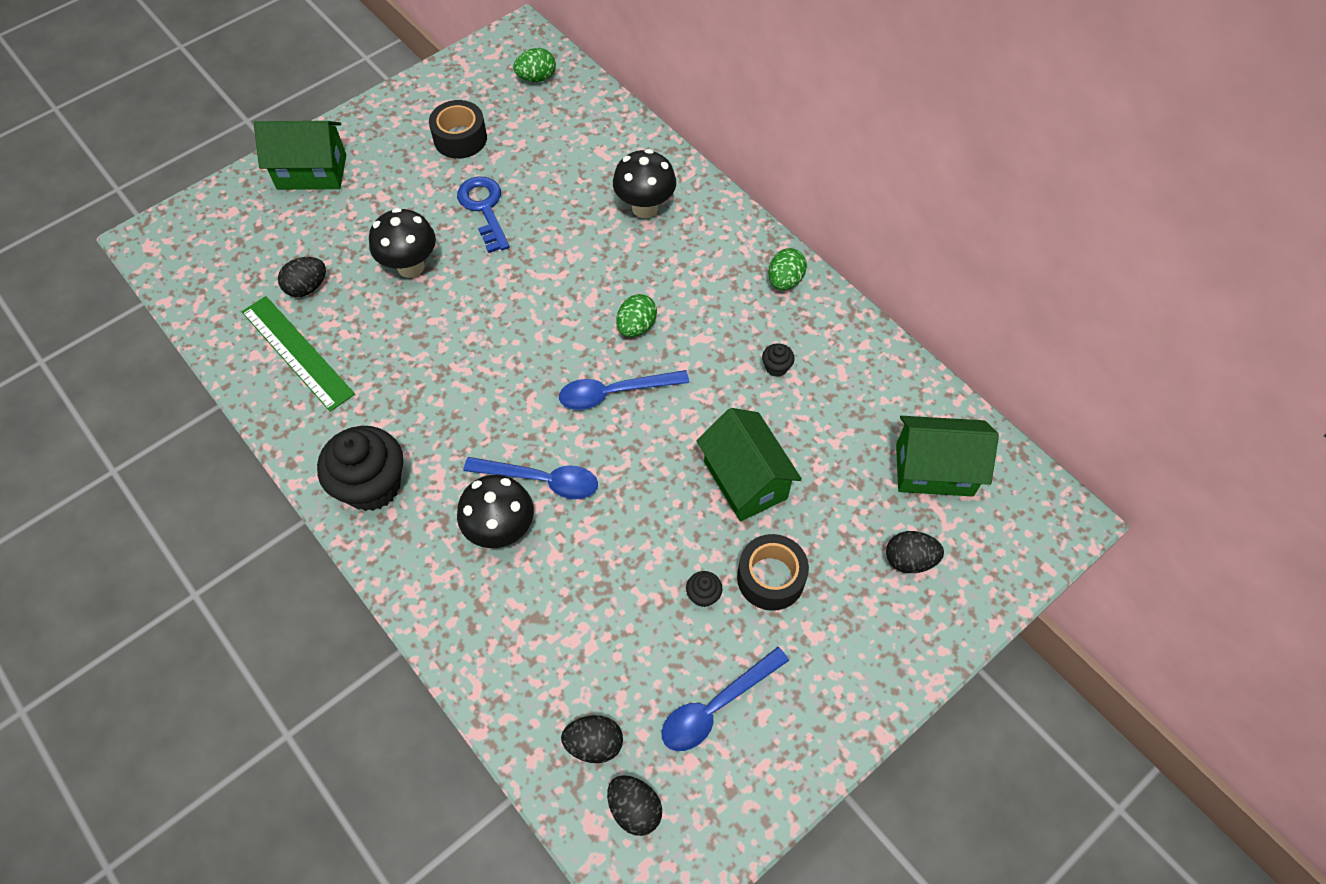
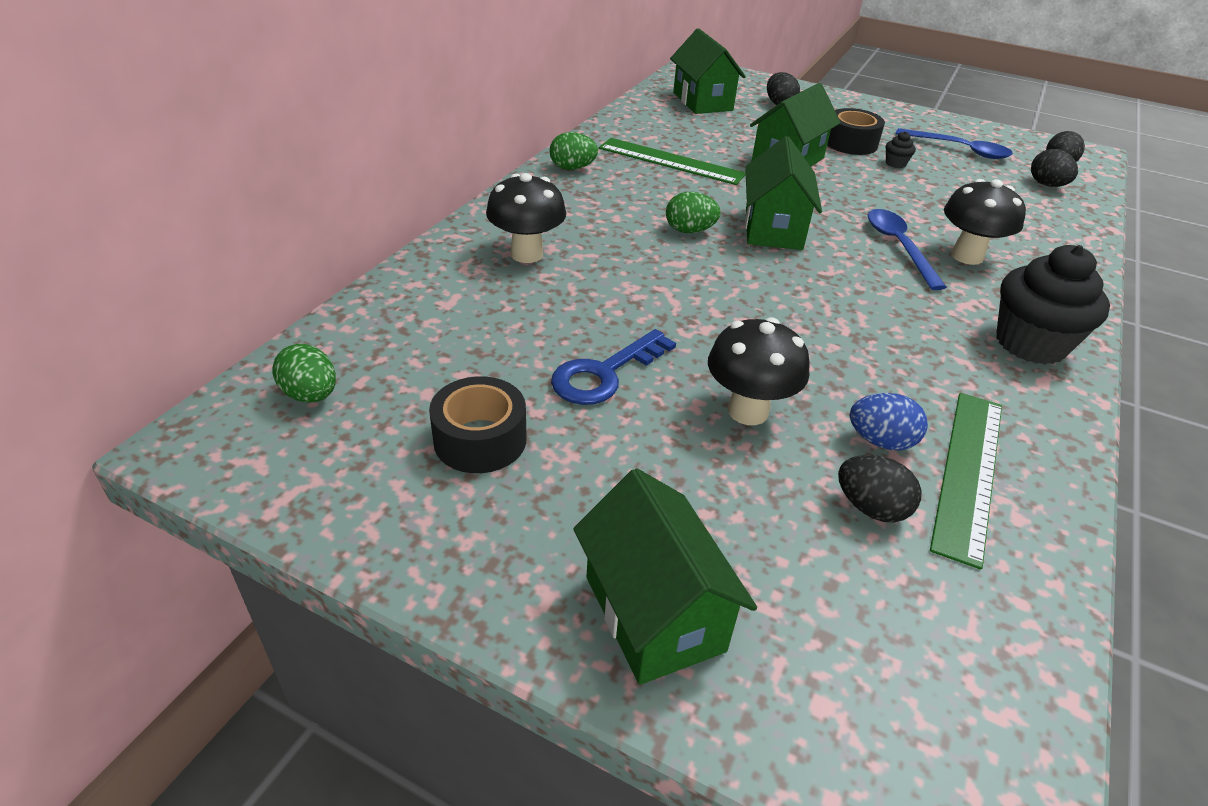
camera: 115 degrees left, 20 degrees down
(346, 322) = (880, 441): none -> blue egg
(614, 393) = (773, 228): blue spoon -> green house
(776, 367) = (670, 161): black cupcake -> green ruler

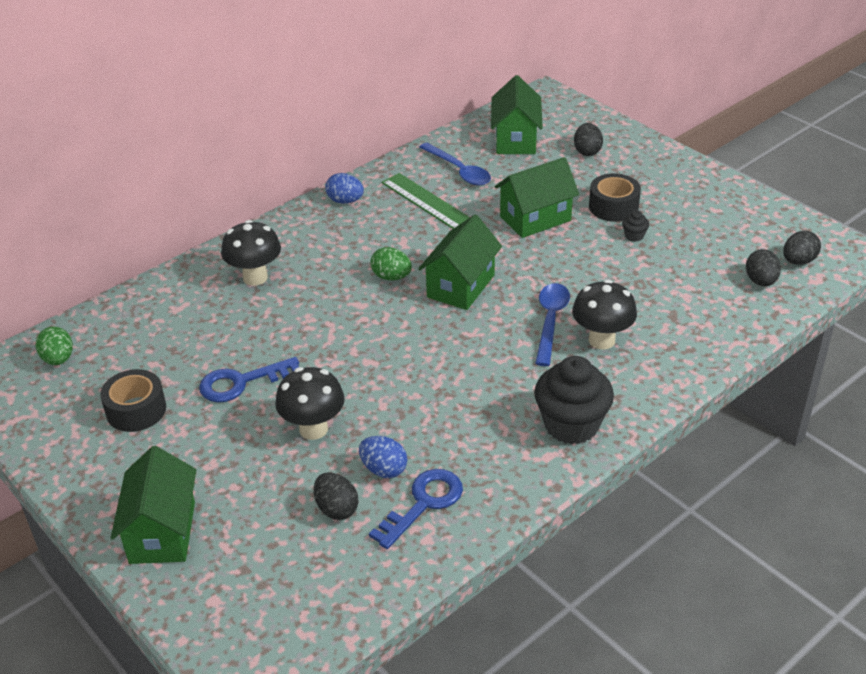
camera: 25 degrees right, 0 degrees up
(572, 168) = (345, 201): green egg -> blue egg
(959, 149) = (715, 229): blue spoon -> blue spoon (459, 171)
(969, 472) = (423, 504): green ruler -> blue key

